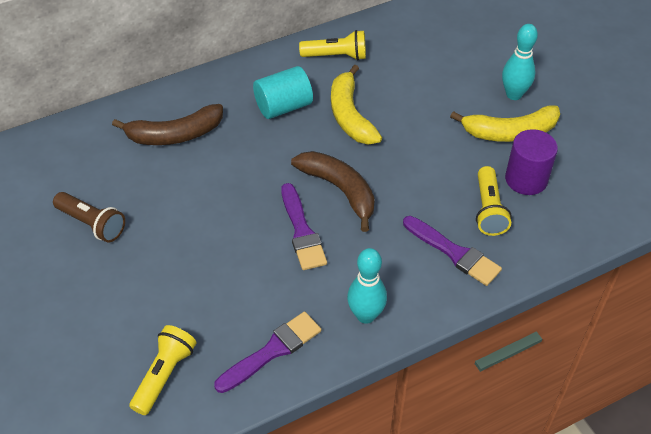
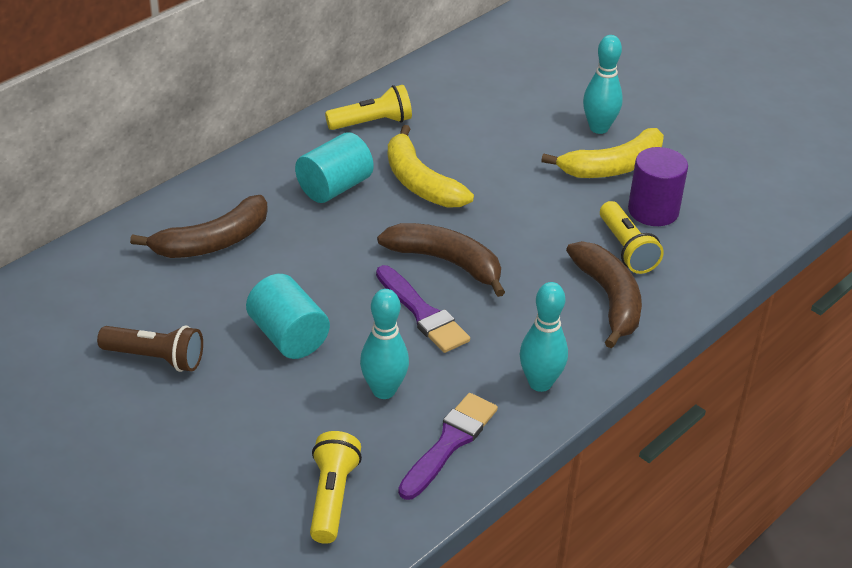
camera: 20 degrees left, 10 degrees down
(193, 228) = (288, 336): none -> turquoise cylinder
(243, 292) = (384, 390): none -> turquoise bowling pin
(454, 253) = (609, 299): purple brush -> brown banana

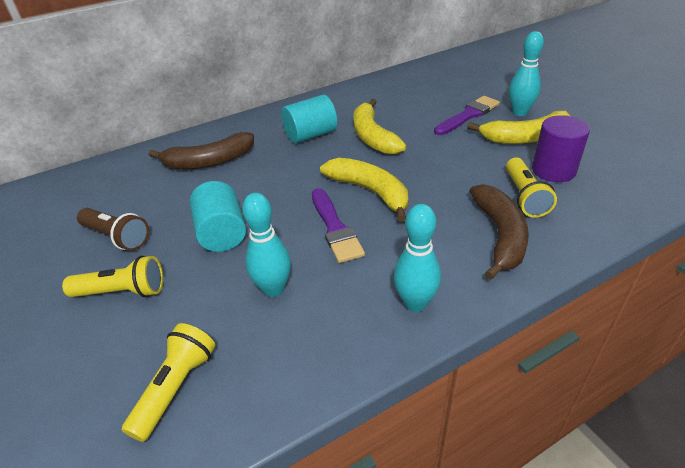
camera: 20 degrees right, 0 degrees up
(372, 123) = (355, 99): yellow flashlight -> yellow flashlight (122, 292)
(446, 262) = (370, 192): brown banana -> yellow banana
(449, 443) = (309, 349): purple brush -> purple brush (468, 115)

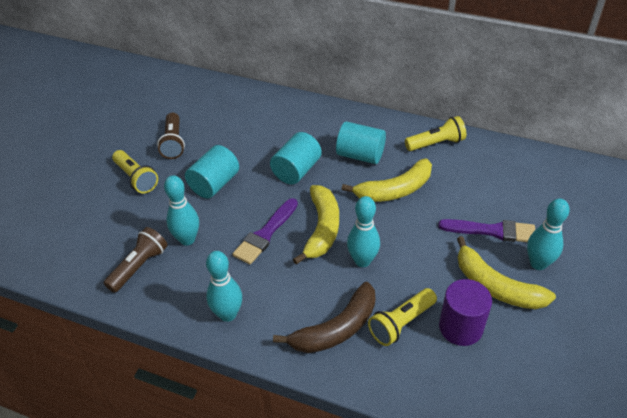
camera: 50 degrees right, 5 degrees up
(176, 388) = (91, 247): yellow flashlight -> yellow flashlight (436, 143)
(209, 161) = (277, 127): brown banana -> none
(265, 351) = (139, 266): none -> brown flashlight
(279, 175) = (296, 170): none -> turquoise cylinder
(373, 136) = (394, 190): yellow banana -> yellow banana turned 150 degrees counterclockwise
(433, 186) = (362, 261): none -> turquoise bowling pin

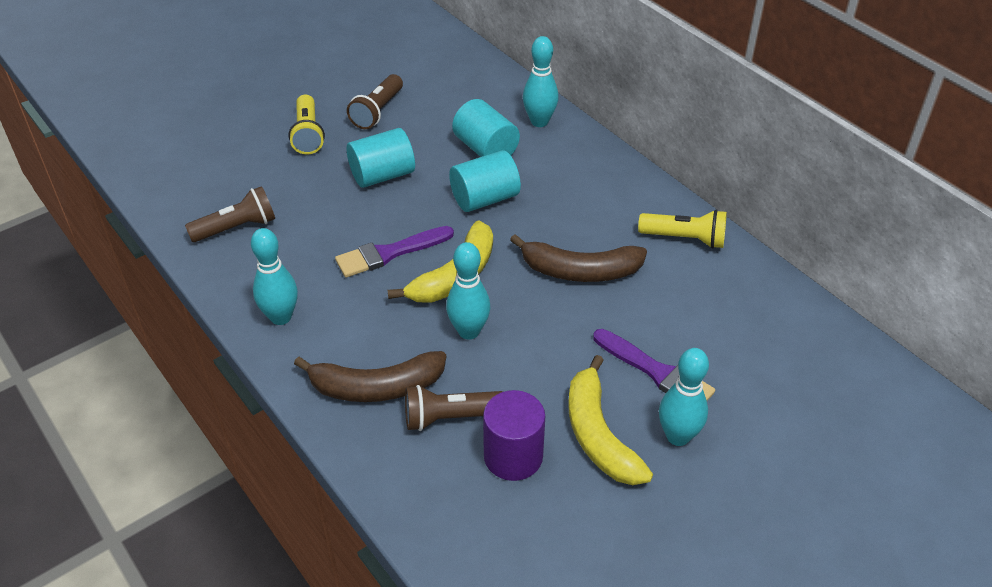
camera: 30 degrees right, 0 degrees up
(187, 239) = (305, 222): turquoise bowling pin -> turquoise bowling pin (539, 122)
(360, 155) = (575, 213): turquoise cylinder -> turquoise cylinder (485, 149)
(394, 190) = (580, 271): yellow banana -> brown banana
(401, 323) = (451, 417): yellow flashlight -> brown flashlight

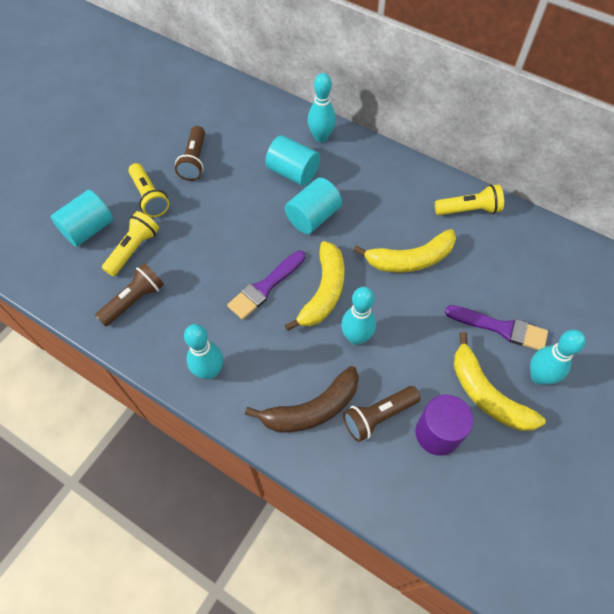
camera: 20 degrees left, 15 degrees up
(263, 180) = (133, 249): none -> yellow flashlight
(382, 175) = (226, 218): turquoise cylinder -> turquoise cylinder (88, 229)
(580, 271) = (410, 259): brown banana -> yellow banana

